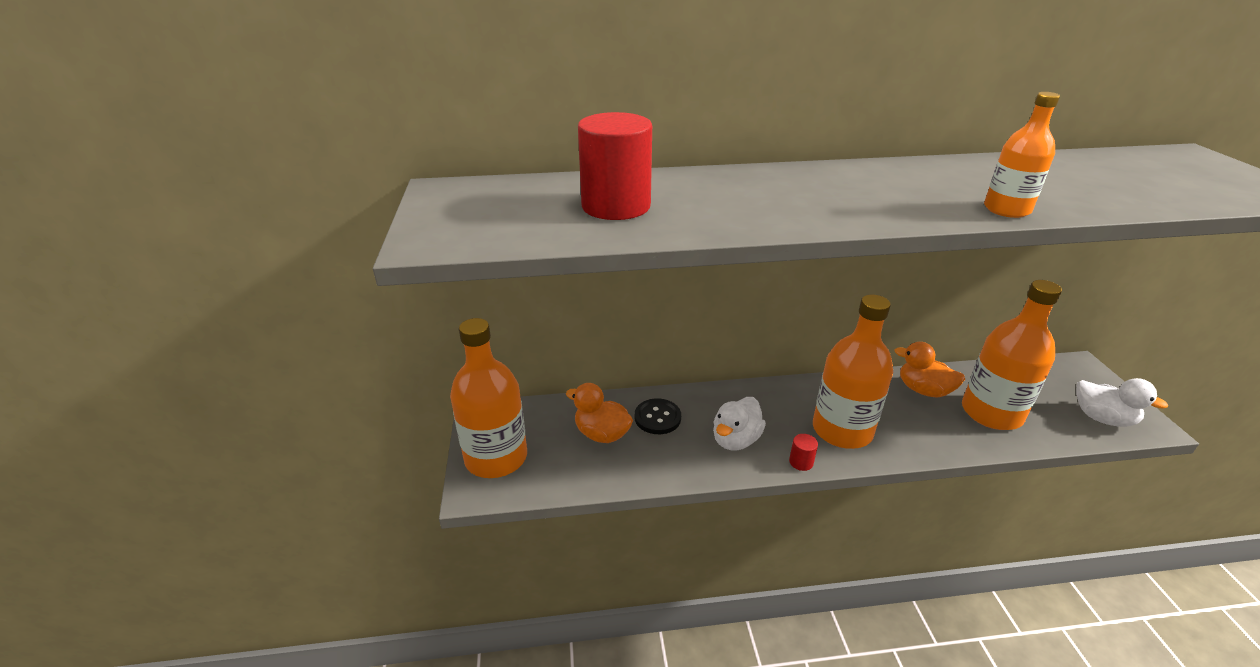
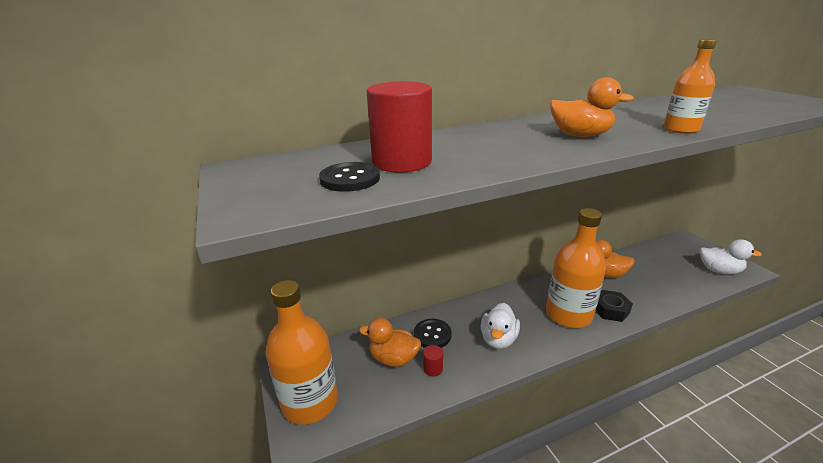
camera: 15 degrees left, 5 degrees down
(547, 219) = (350, 179): none -> black button
(801, 462) = (553, 346): red cylinder -> red cylinder (433, 369)
(859, 200) = (580, 135): none -> orange duck
(903, 436) = (610, 310): none -> black nut
(991, 413) = (654, 281): orange bottle -> none

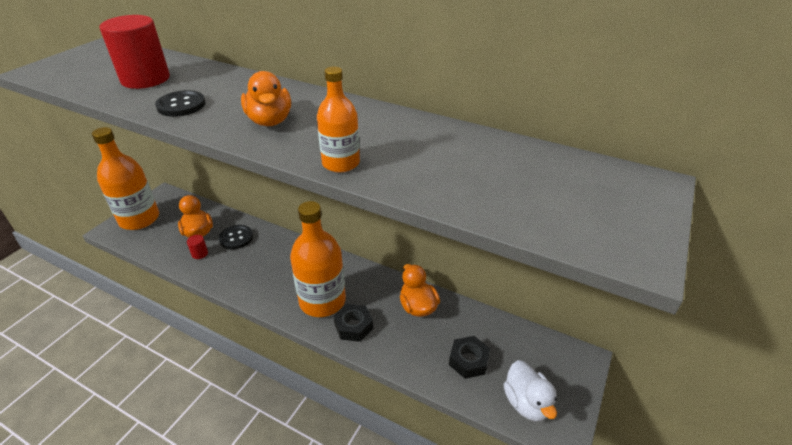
camera: 50 degrees right, 10 degrees up
(350, 179) = (102, 76): black button -> black button (181, 105)
(498, 339) = (255, 272): white duck -> none
(672, 275) = (468, 360): none -> black nut

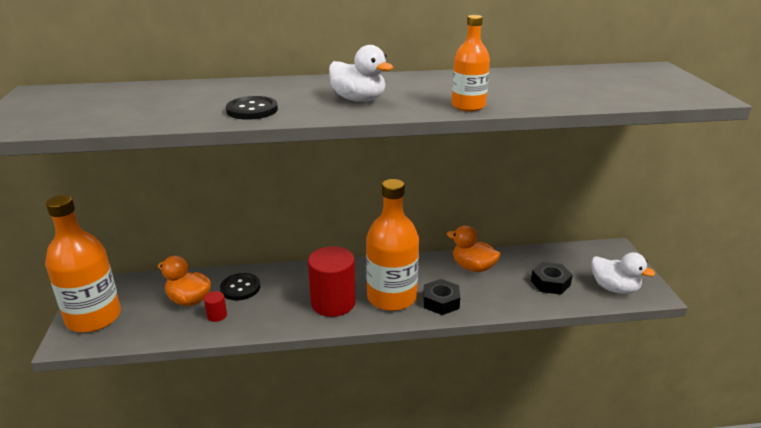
camera: 35 degrees left, 10 degrees down
(145, 79) = (164, 104): red cylinder -> red cylinder (333, 303)
(270, 121) = (359, 99): orange duck -> white duck

